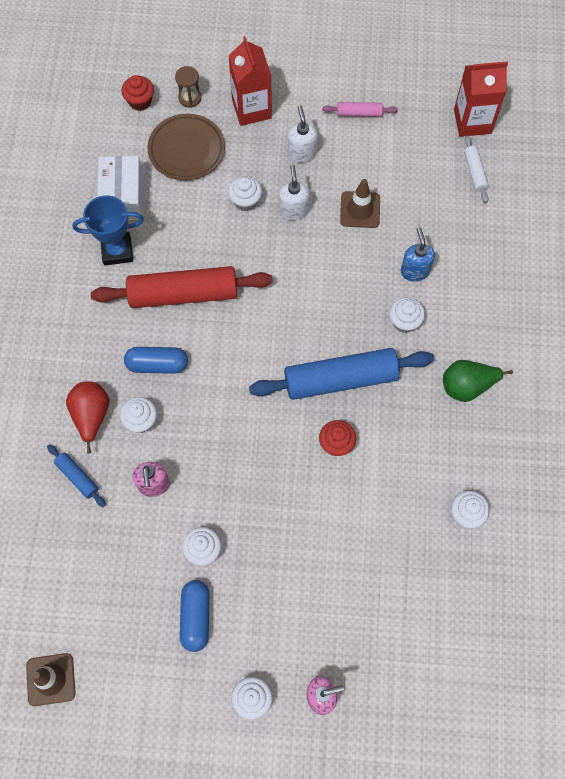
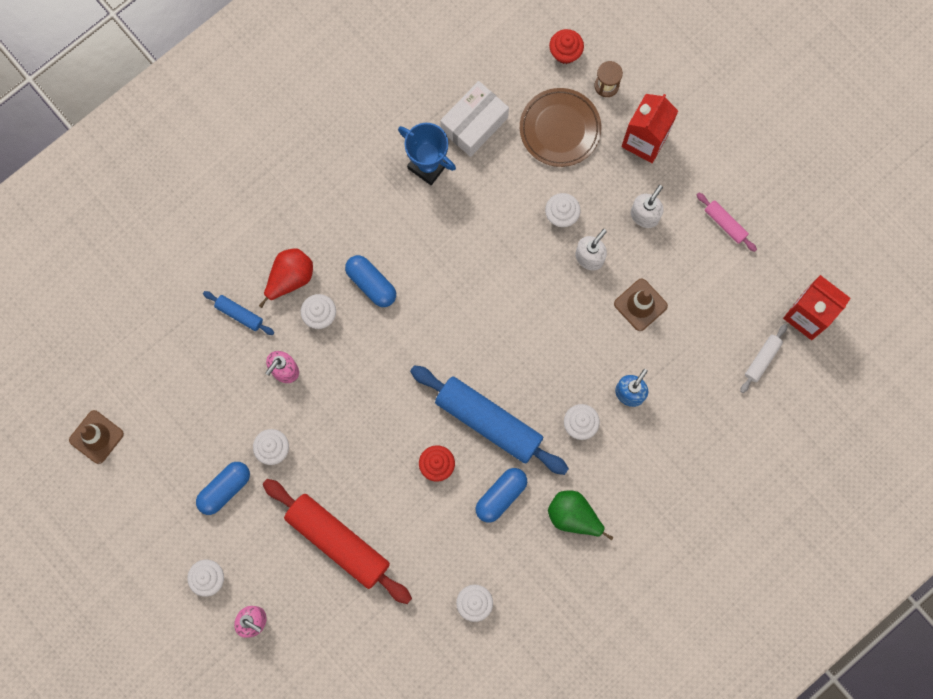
camera: 45 degrees right, 10 degrees up
(77, 477) = (239, 314): blue rolling pin -> blue rolling pin turned 60 degrees counterclockwise
(183, 294) = (442, 246): red rolling pin -> red rolling pin (338, 541)
(403, 421) = (501, 496): none -> blue capsule

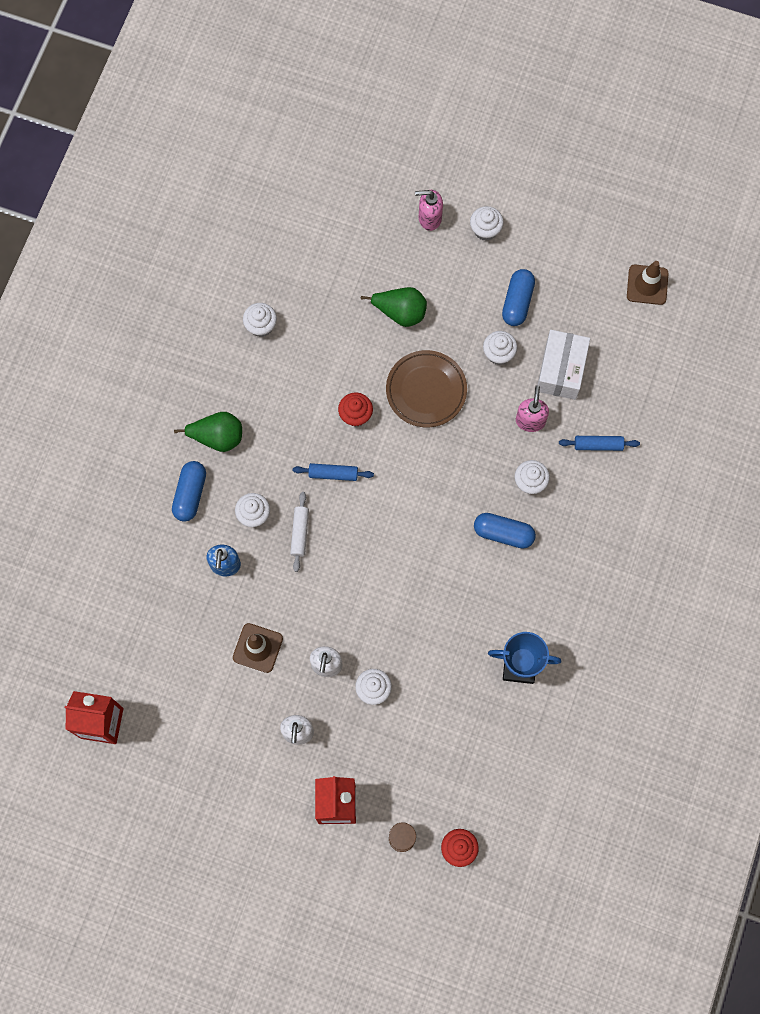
camera: 150 degrees right, 5 degrees down
(290, 278) = (575, 499): red pear -> none
(338, 541) = (400, 312): red rolling pin -> green pear
(474, 124) = (501, 729): white box -> white box (561, 370)
(488, 422) = (333, 474): blue rolling pin -> blue rolling pin, size x0.45
(501, 496) = (288, 420): blue capsule -> blue capsule (190, 494)
(560, 129) = (421, 770): brown plate -> brown plate (426, 390)
(725, 223) = (220, 767): pink rolling pin -> none
(762, 359) = (123, 660): white rolling pin -> white rolling pin (300, 533)

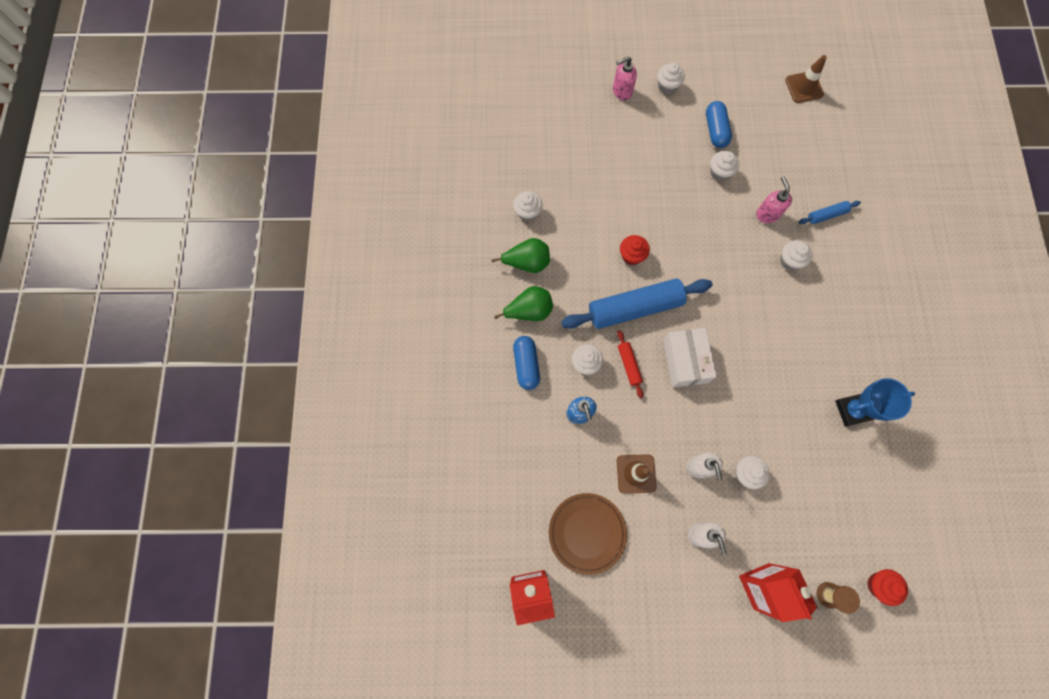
camera: 20 degrees left, 0 degrees up
(300, 533) = (629, 365): white rolling pin -> red rolling pin
(333, 474) = (634, 308): blue rolling pin -> blue rolling pin, size x2.22
(400, 312) = (631, 167): green pear -> green pear (527, 263)
(426, 390) = (677, 218): brown plate -> brown plate (587, 533)
(503, 533) = (788, 308): blue capsule -> none
(561, 370) = (772, 169): white box -> white box (685, 361)

